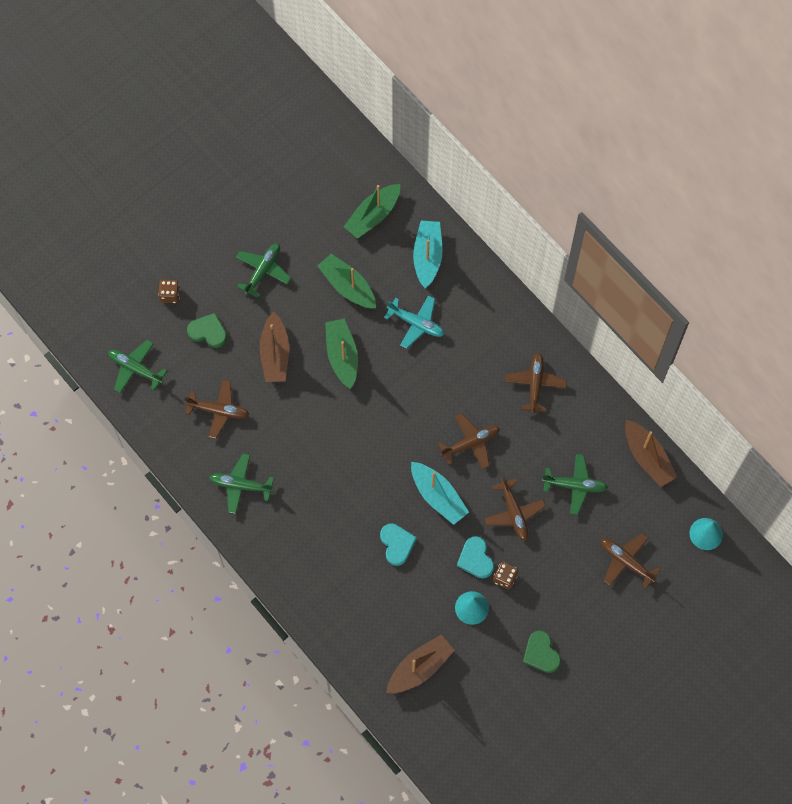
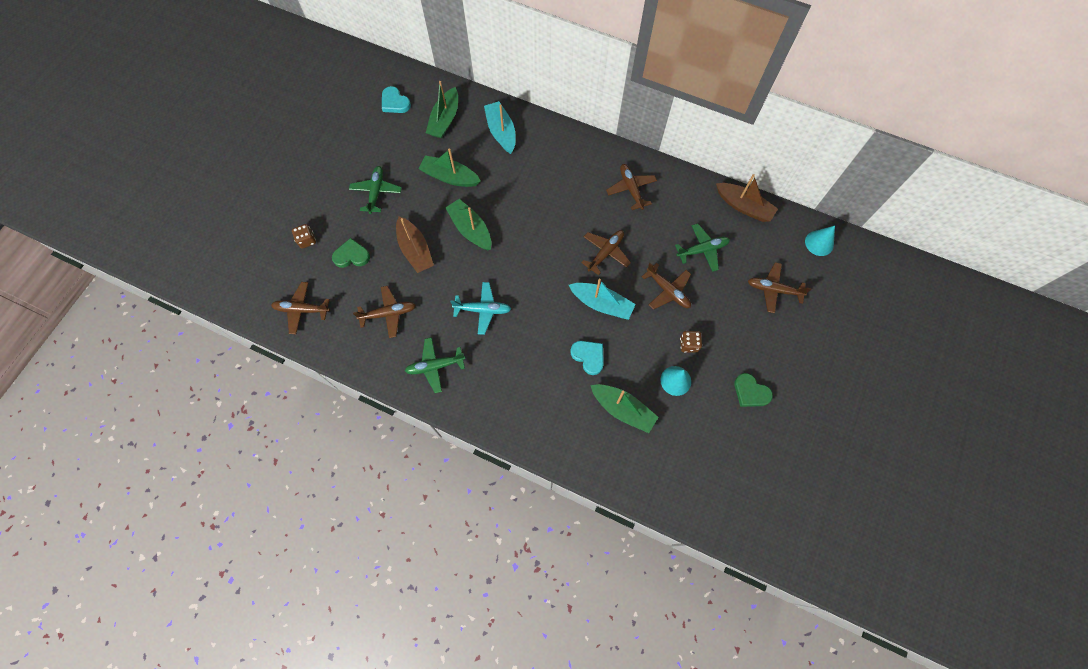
camera: 25 degrees left, 0 degrees up
(135, 369) = (302, 310): green plane -> brown plane
(404, 612) = (623, 409): none -> green boat
(416, 323) = (517, 182): turquoise plane -> turquoise plane (483, 310)
(419, 668) = (660, 451): brown boat -> none
(475, 559) = (657, 340): turquoise heart -> turquoise heart (395, 102)

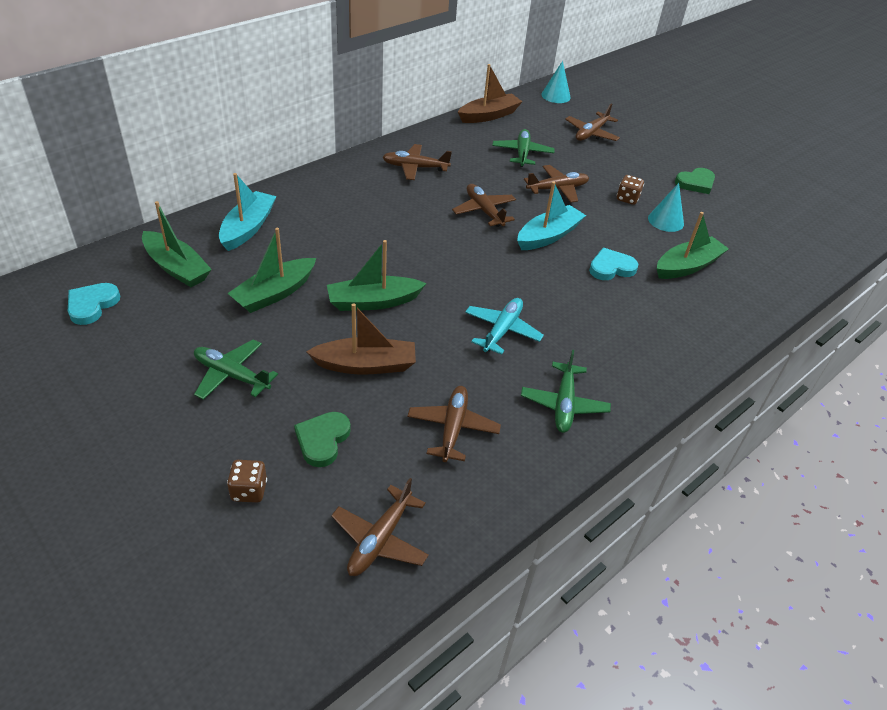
camera: 70 degrees left, 25 degrees down
(395, 102) = (92, 305): turquoise heart -> turquoise heart turned 135 degrees clockwise
(501, 132) = (248, 228): turquoise boat -> turquoise boat turned 105 degrees clockwise

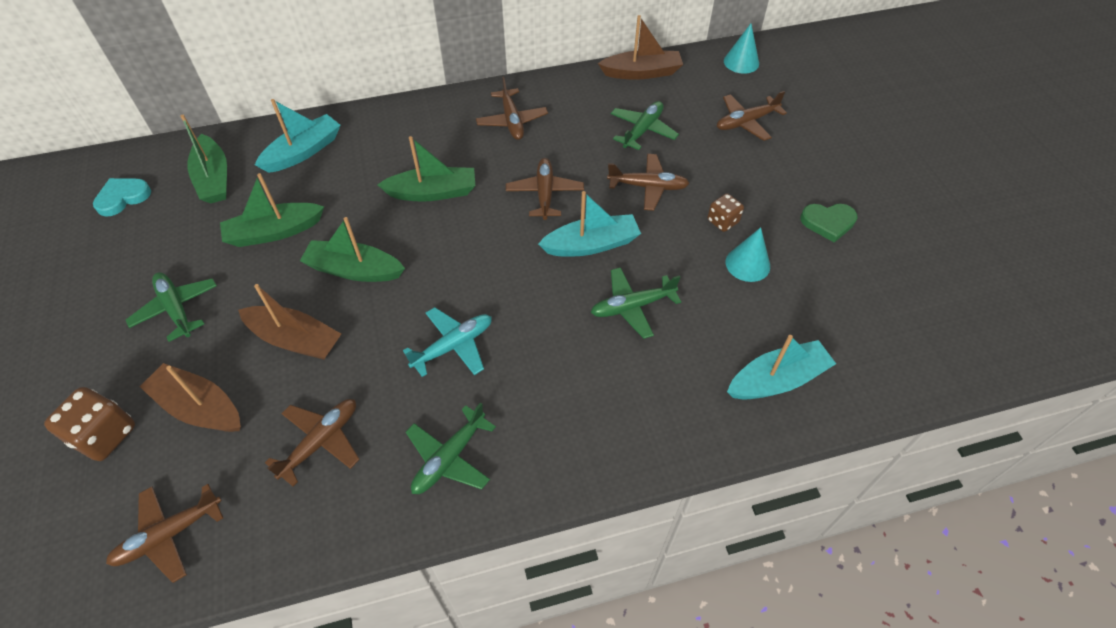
camera: 30 degrees right, 10 degrees up
(249, 490) = (105, 435): brown dice -> brown dice, size x1.60
(322, 440) = (199, 407): green heart -> brown boat
(415, 168) = (512, 121): brown plane -> brown plane turned 135 degrees counterclockwise
(611, 268) = (632, 307): turquoise heart -> green plane
(687, 266) = (726, 333): green boat -> green boat (433, 192)
(741, 284) = (777, 379): none -> turquoise boat

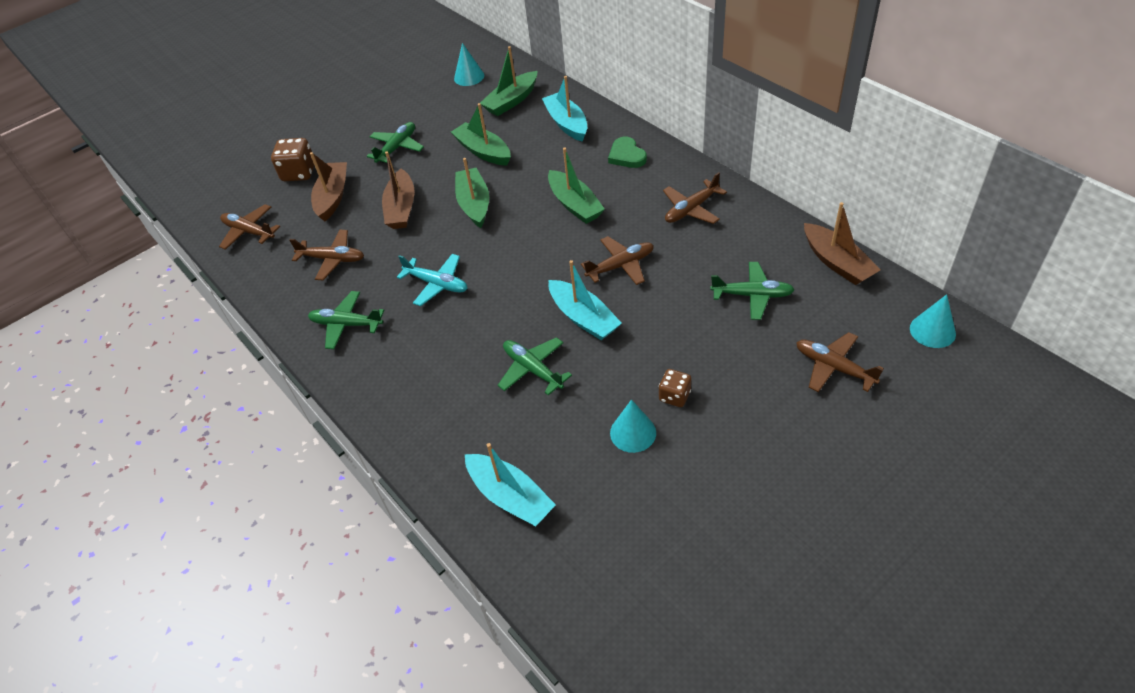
camera: 70 degrees right, 5 degrees down
(123, 198) = (469, 77): turquoise heart -> turquoise cone
(303, 152) = (566, 123): turquoise boat -> turquoise boat turned 135 degrees counterclockwise
(648, 187) = (679, 327): brown plane -> none
(828, 222) = (735, 482): green heart -> green heart (626, 156)

